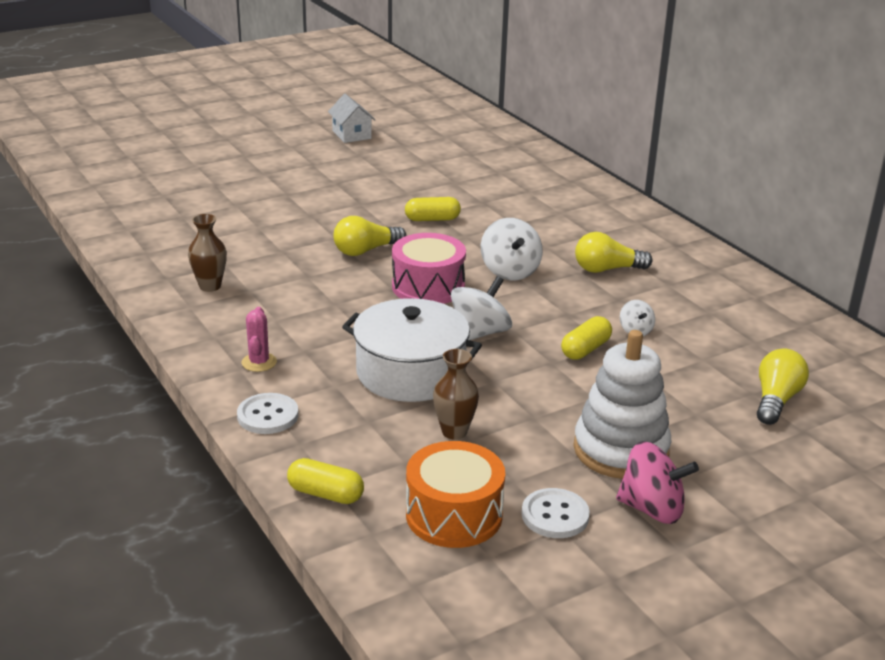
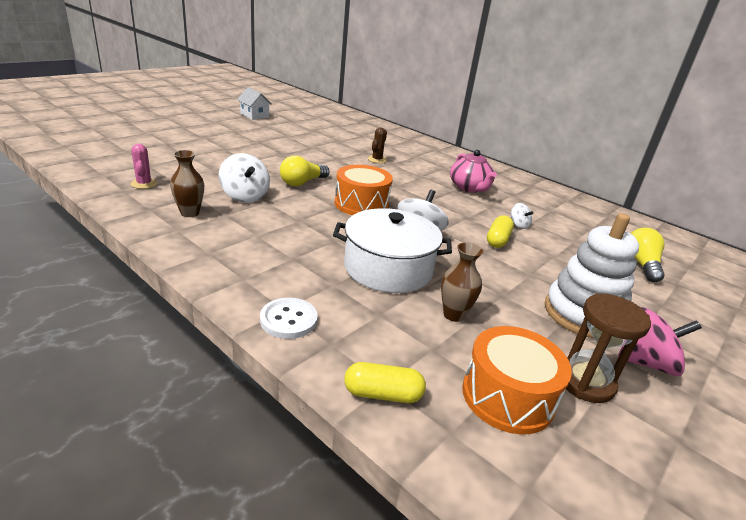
camera: 20 degrees left, 0 degrees up
(259, 362) = (258, 271): pink cactus -> pink cactus (144, 184)
(428, 286) = (361, 204): pink drum -> orange drum
(432, 219) = (337, 162): yellow capsule -> none
(494, 217) = (377, 160): none -> brown cactus
(510, 271) = (410, 191): white spinning top -> white spinning top (245, 196)
(555, 515) = (585, 382): white button -> brown hourglass
(607, 269) = (469, 188): yellow light bulb -> pink teapot

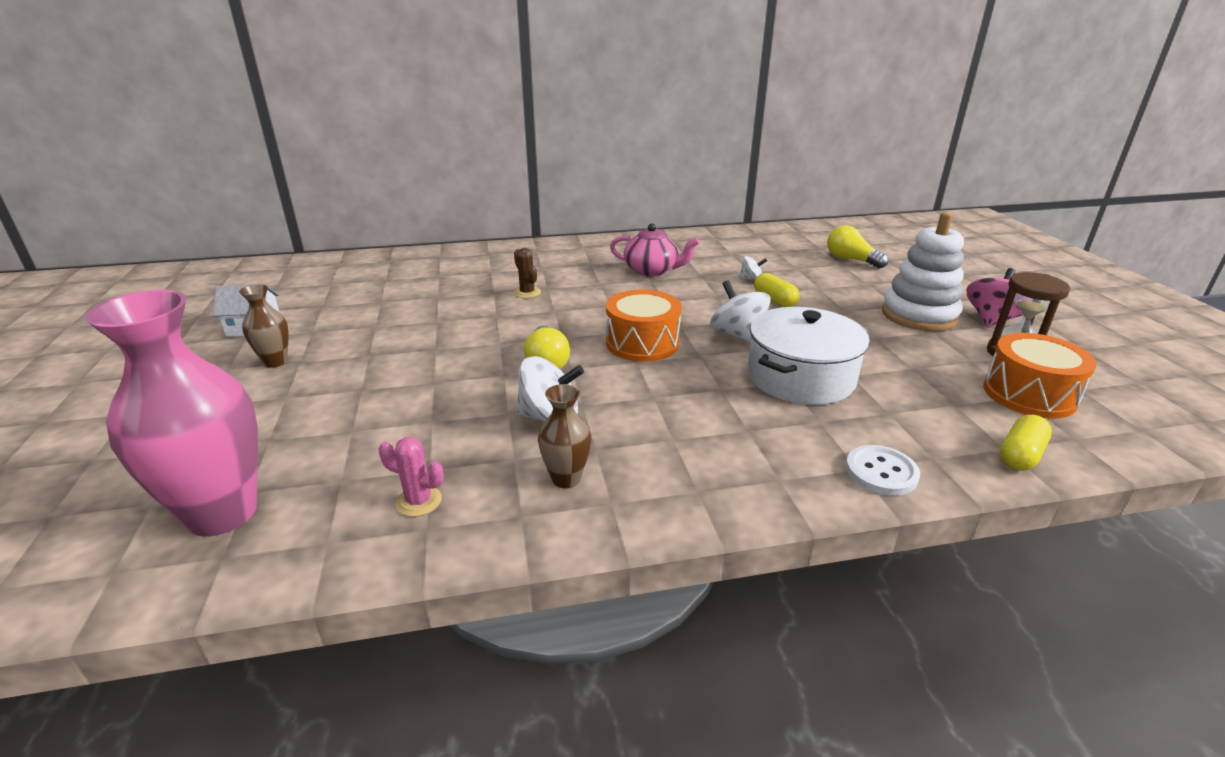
camera: 50 degrees left, 0 degrees up
(109, 151) = (222, 513): none -> pink vase
(454, 315) = (901, 373): brown vase -> brown vase (275, 362)

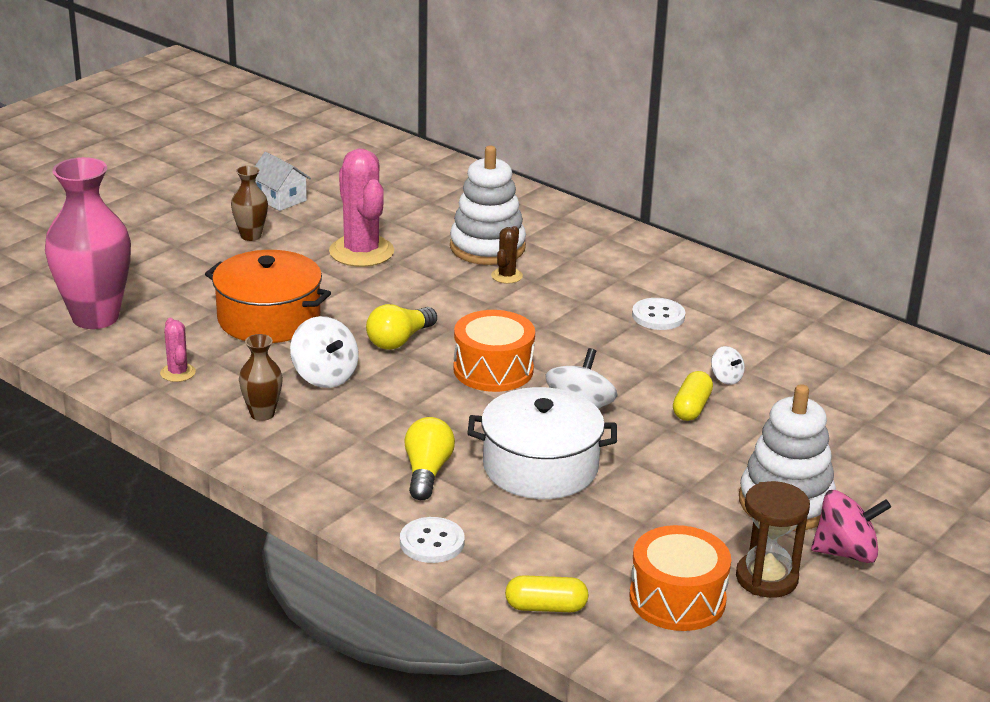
camera: 50 degrees right, 0 degrees up
(397, 327) = (361, 252): none -> pink cactus
(415, 407) = (269, 318): none -> orange pot
(480, 285) = (487, 247): none -> white stacking toy
(652, 270) = (658, 316): pink teapot -> white button
(851, 260) = (892, 424): yellow light bulb -> yellow light bulb (427, 472)

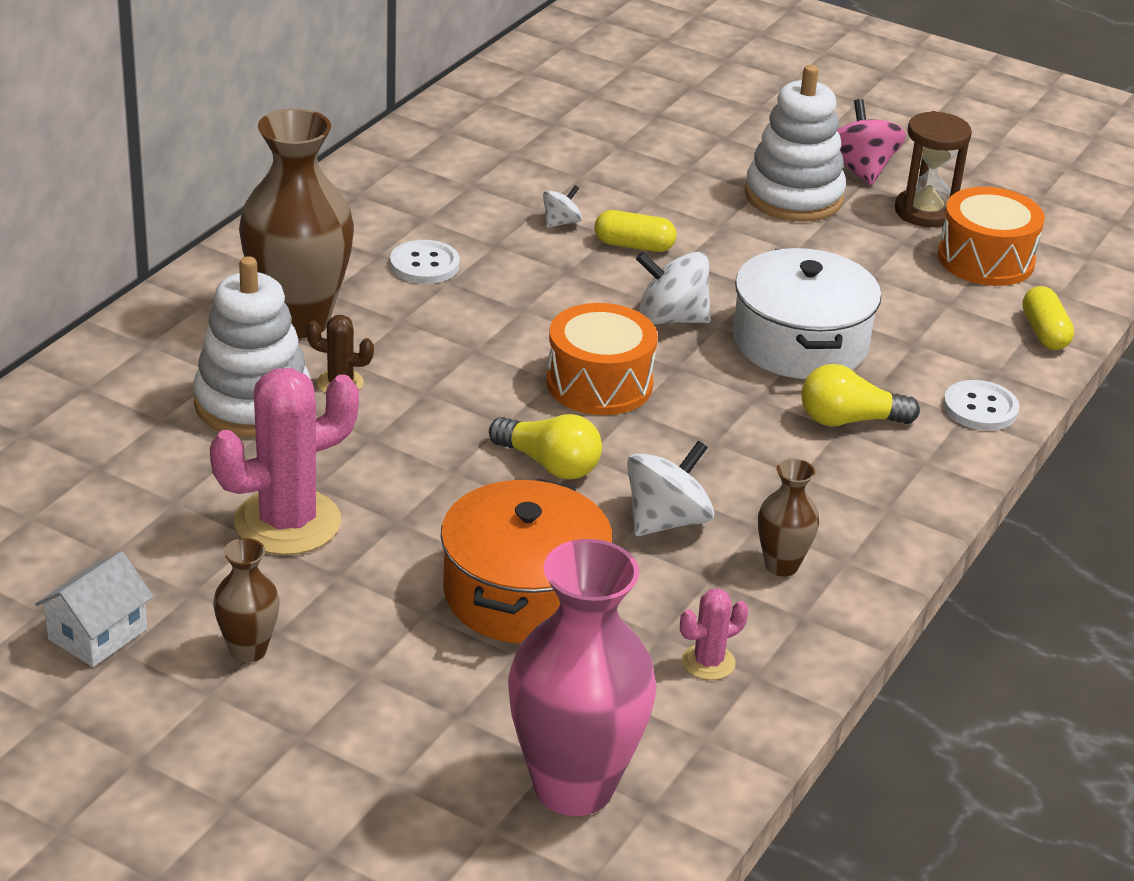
camera: 100 degrees left, 5 degrees up
(583, 266) = (298, 321): none -> brown vase

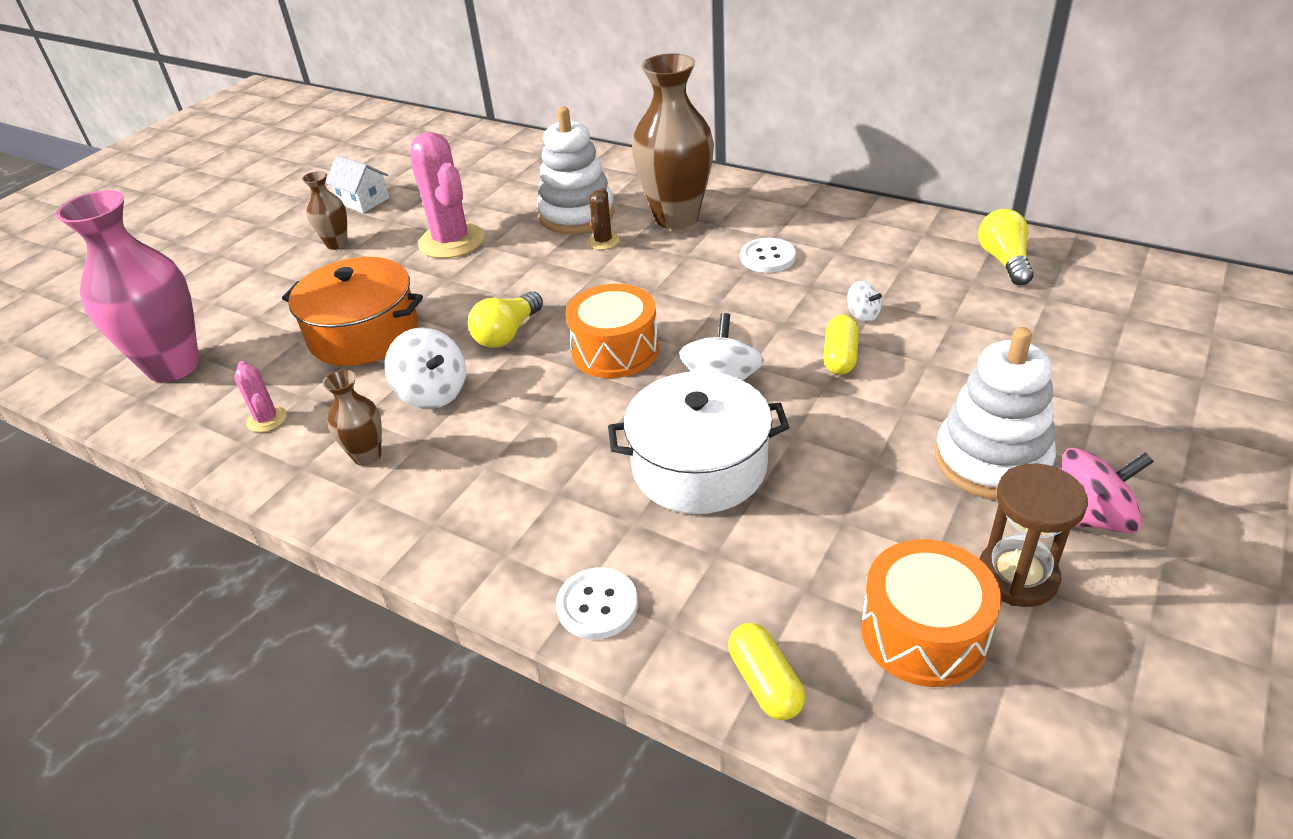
camera: 95 degrees right, 5 degrees up
(849, 420) = (570, 500): yellow light bulb -> yellow light bulb (1004, 261)
(1044, 332) = (765, 683): yellow capsule -> yellow capsule turned 75 degrees clockwise

